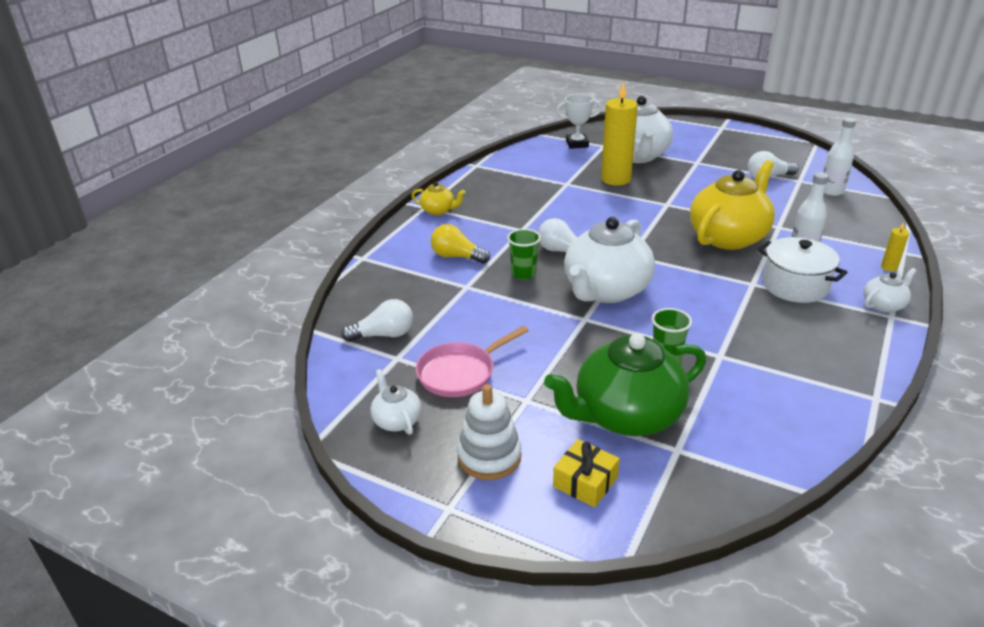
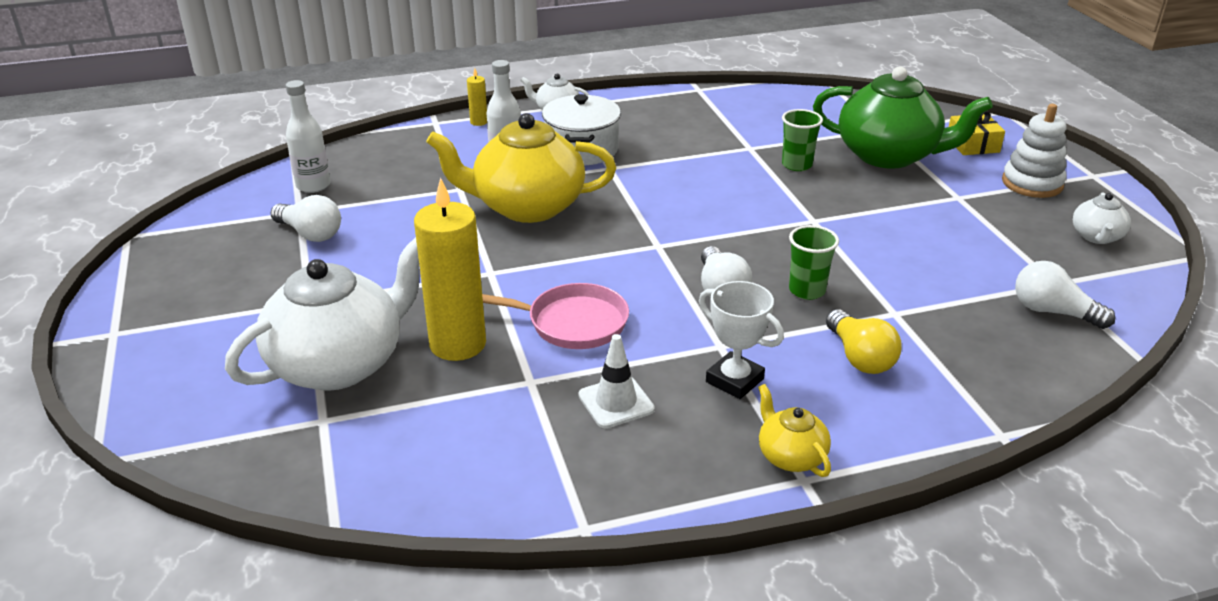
camera: 135 degrees left, 0 degrees up
(460, 373) = (998, 240): pink pan -> pink pan (571, 323)
(525, 193) = (616, 402): none -> white traffic cone
(577, 144) = (345, 455): white trophy -> white trophy (734, 380)
(606, 290) = (749, 230): white teapot -> none

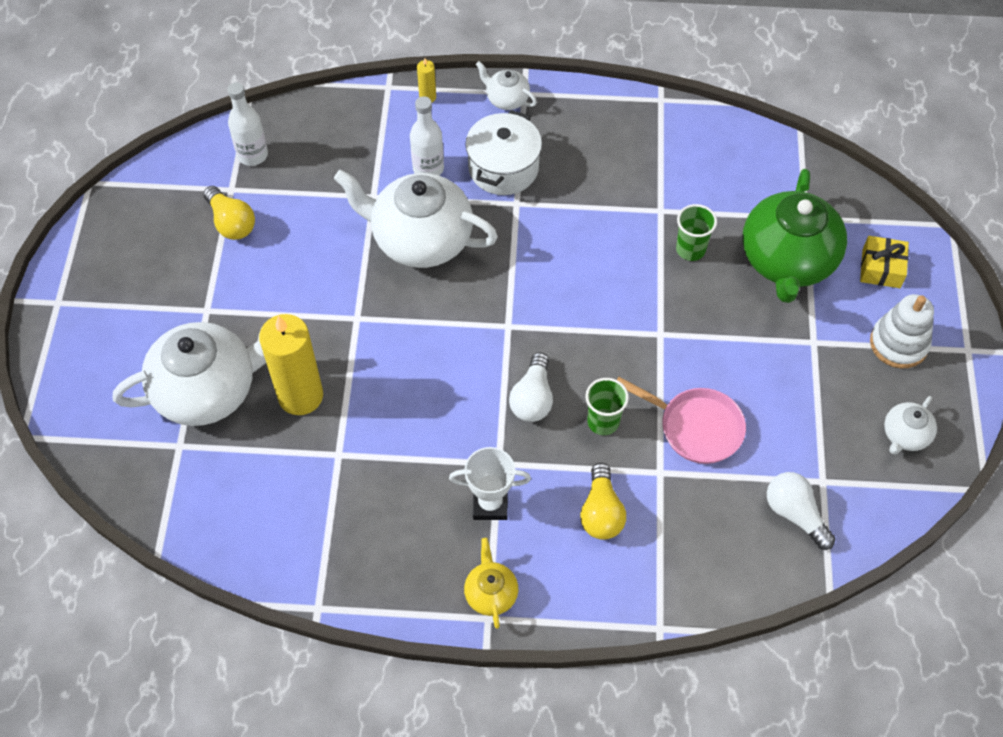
camera: 20 degrees right, 25 degrees up
(310, 233) = (231, 222): white light bulb -> yellow light bulb
(527, 207) = (420, 239): yellow teapot -> white teapot
(571, 323) = (395, 400): pink pan -> pink pan (696, 427)
(616, 402) = (391, 497): white traffic cone -> none
(734, 380) = (490, 504): white trophy -> white trophy turned 60 degrees counterclockwise
(889, 155) = (787, 261): green teapot -> green teapot turned 60 degrees clockwise

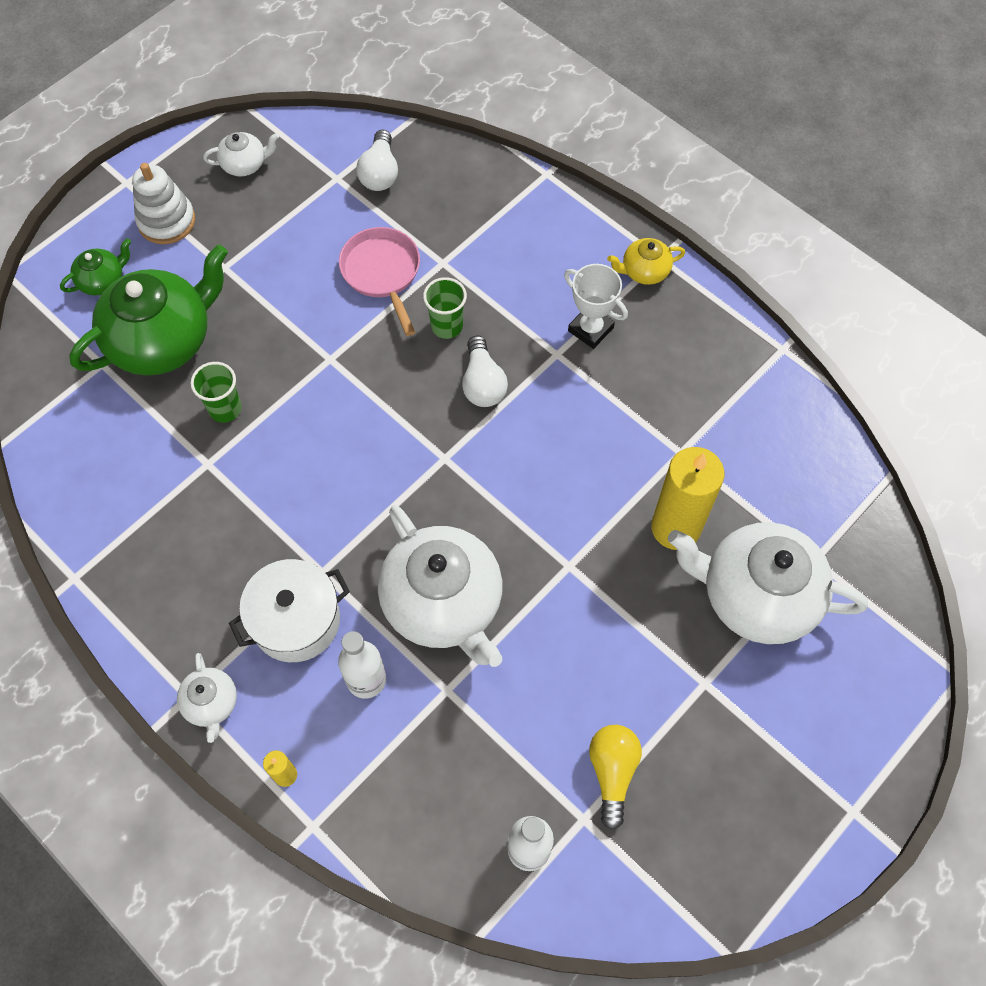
camera: 140 degrees left, 5 degrees up
(491, 593) = (644, 271): yellow teapot -> yellow teapot turned 45 degrees clockwise
(533, 398) = (483, 383): white light bulb -> white light bulb turned 120 degrees clockwise
(601, 512) = (513, 267): yellow light bulb -> none
(881, 268) = (103, 281): yellow gift -> green teapot

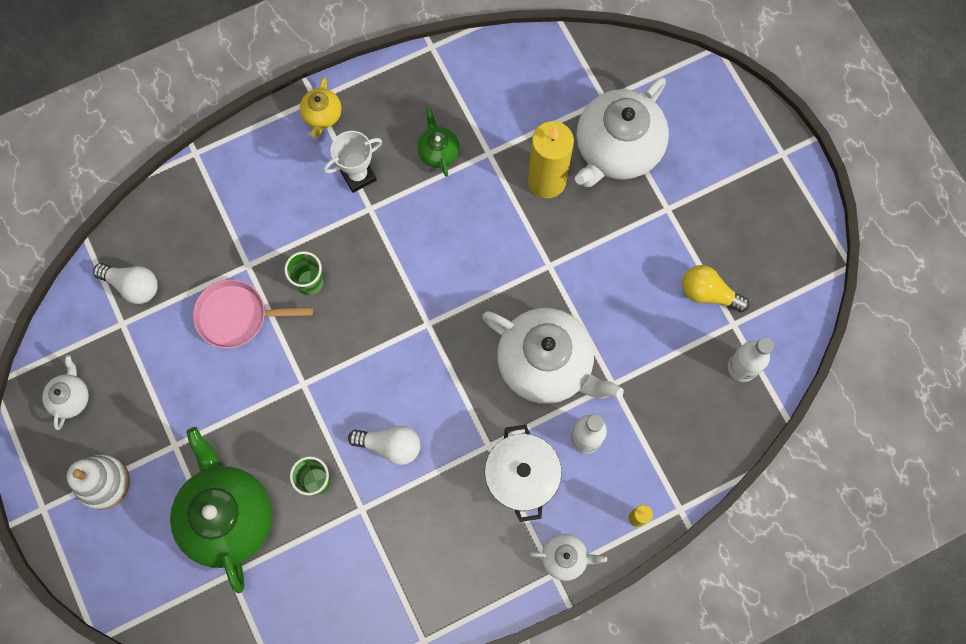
camera: 70 degrees left, 10 degrees up
(103, 281) = (143, 554): green teapot -> green teapot (438, 151)
(444, 603) = (546, 364): white teapot -> white teapot turned 45 degrees clockwise
(483, 383) = (373, 273): white light bulb -> white light bulb (390, 445)

